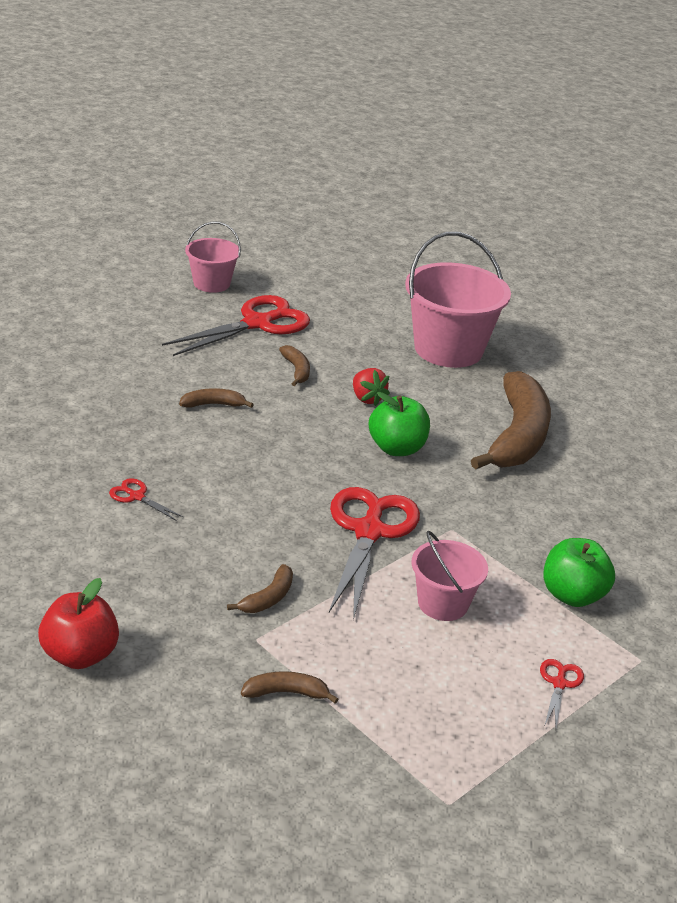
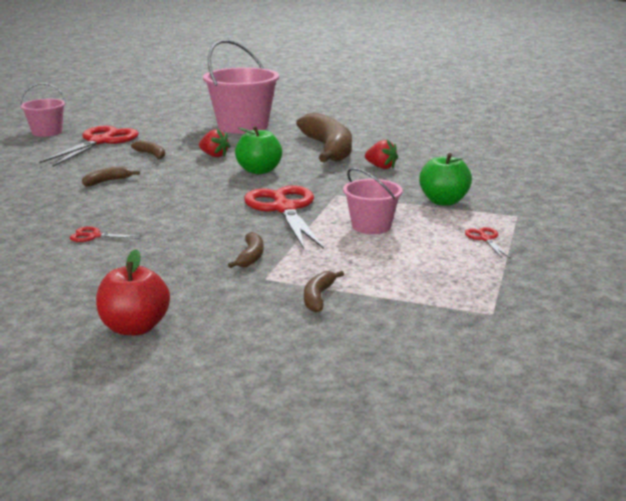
camera: 25 degrees left, 10 degrees down
(286, 693) = (318, 297): brown banana -> brown banana turned 45 degrees counterclockwise
(553, 498) = (381, 167): none -> red strawberry

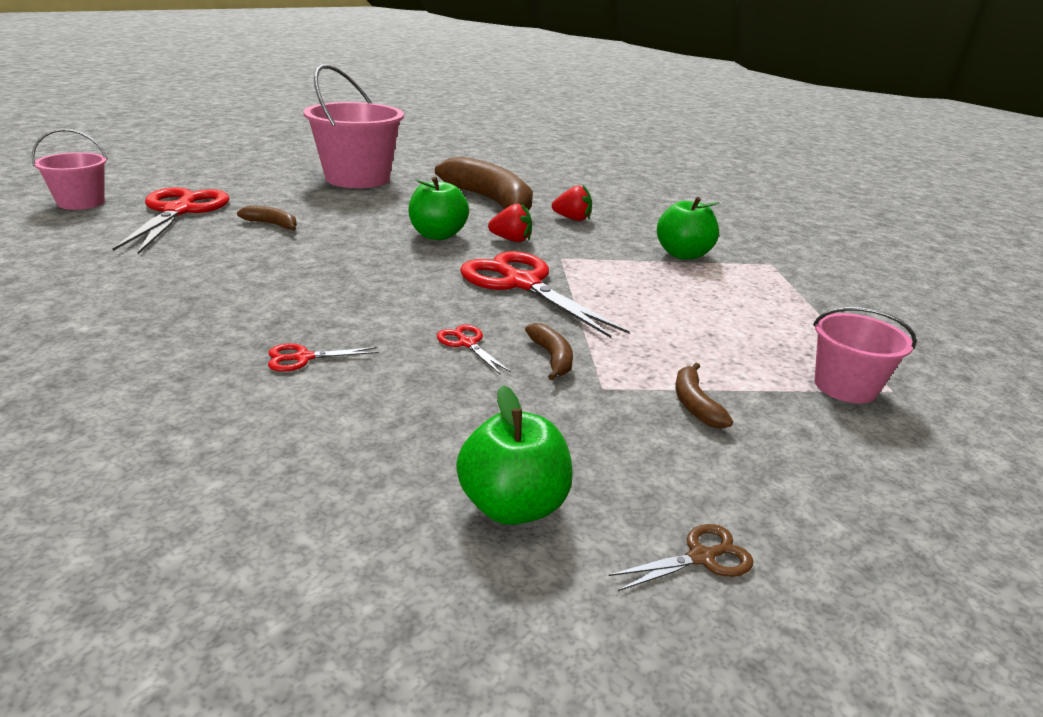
camera: 25 degrees left, 5 degrees up
(107, 181) = (244, 269): brown banana -> none
(135, 327) = (513, 506): red apple -> green apple
(214, 155) = (359, 219): red strawberry -> red strawberry (511, 240)
(216, 372) = (701, 557): none -> brown scissors
(371, 226) = (644, 295): pink bucket -> pink bucket (845, 386)
(485, 239) = (775, 296): red scissors -> red scissors (467, 343)

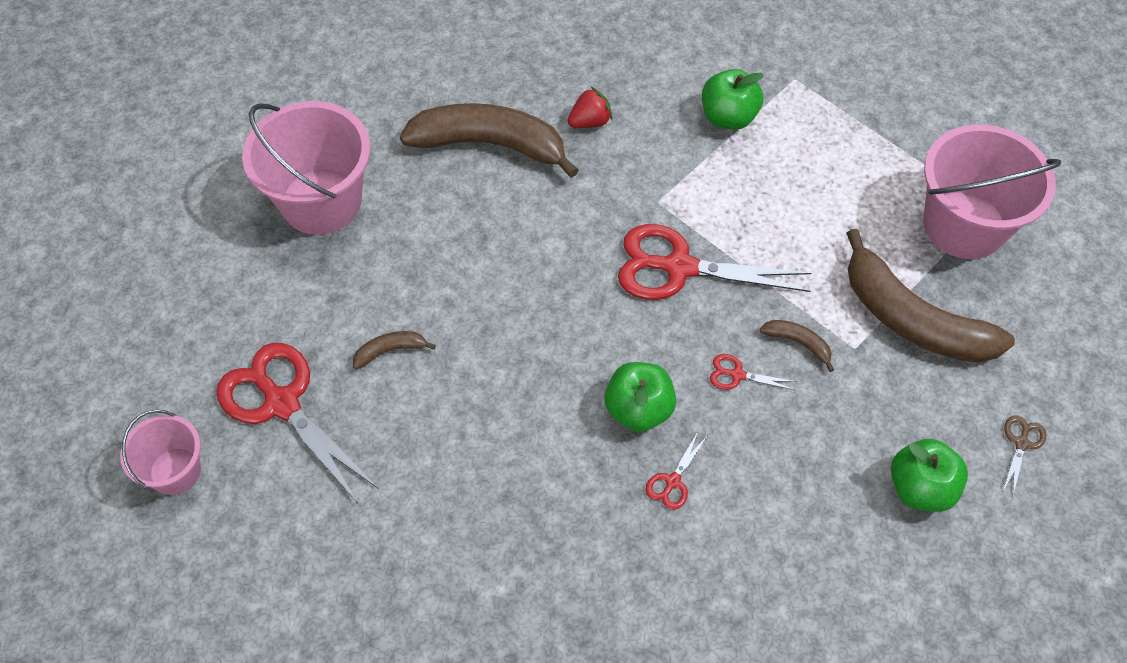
camera: 40 degrees left, 30 degrees up
(437, 235) = (533, 247): green apple -> green apple (638, 409)
(511, 240) = (592, 204): red strawberry -> none
(695, 404) = (912, 319): brown banana -> brown banana, size x2.39
(845, 386) = (964, 225): pink bucket -> pink bucket, size x1.80

